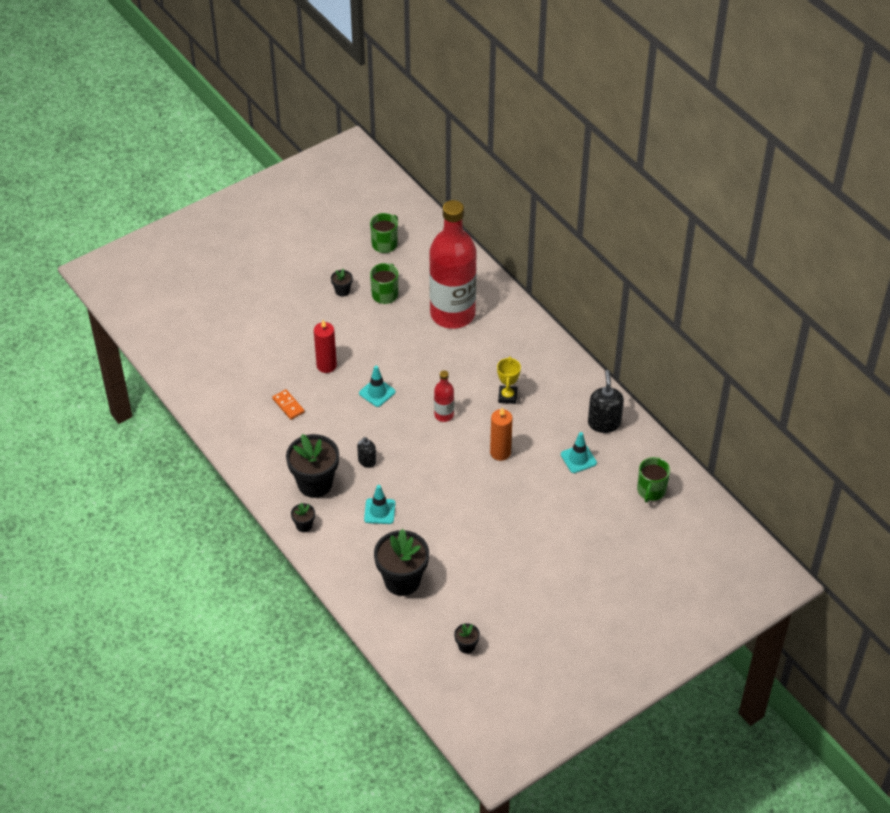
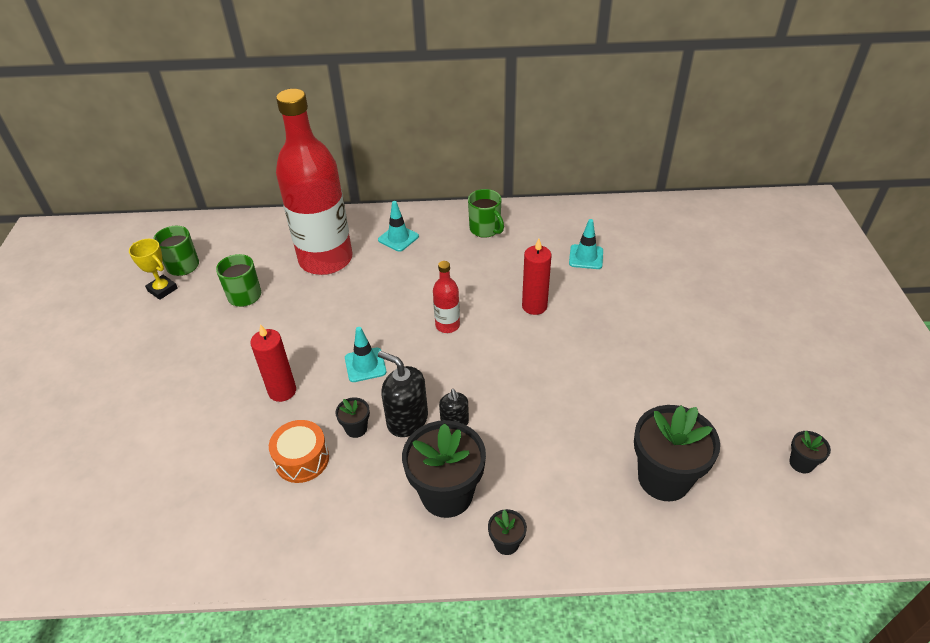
camera: 55 degrees left, 5 degrees down
(288, 405) = (302, 459): orange domino -> orange drum
(342, 291) = (199, 326): black flower pot -> black flower pot (356, 428)
(379, 511) = (540, 448): turquoise traffic cone -> turquoise traffic cone (398, 238)
(500, 452) = (534, 306): orange candle -> red candle
(507, 396) = (466, 269): yellow trophy -> yellow trophy (162, 289)
(604, 423) = (555, 223): black soap dispenser -> black soap dispenser (407, 420)
(651, 491) = (659, 230): green mug -> green mug (485, 229)

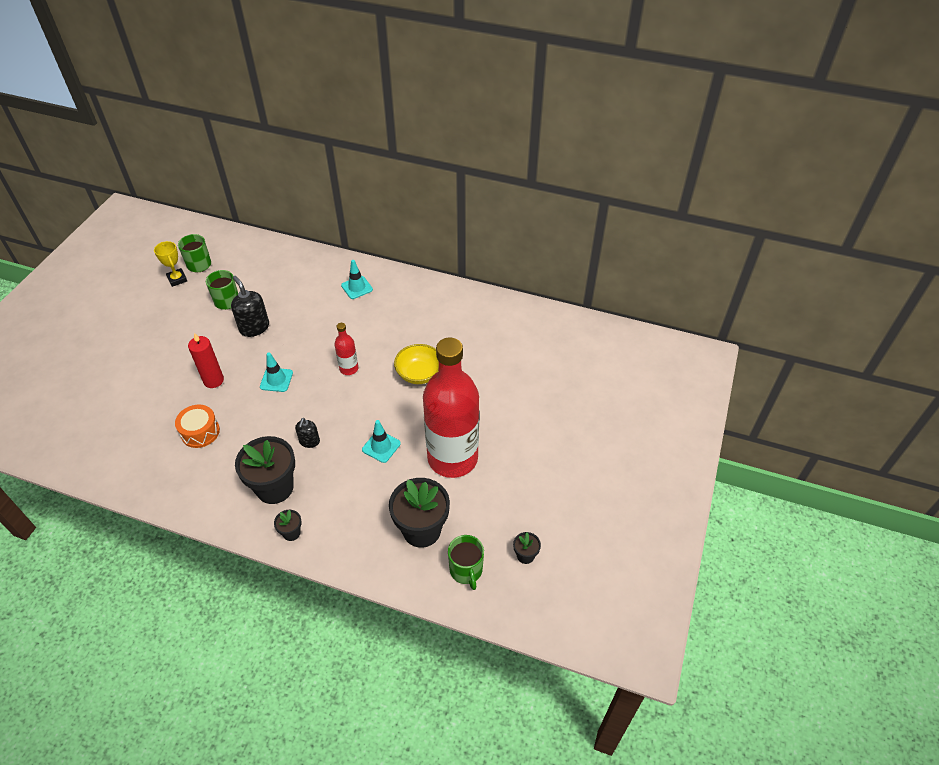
camera: 20 degrees right, 5 degrees up
(326, 259) = (296, 289): red bottle -> red bottle (452, 458)
(356, 428) = (245, 423): black flower pot -> none
(407, 420) = (280, 429): black soap dispenser -> black soap dispenser (254, 327)
(485, 229) = (425, 299): green mug -> green mug (466, 570)
(534, 306) = (419, 374): red candle -> yellow bowl
(586, 257) = (484, 346): turquoise traffic cone -> turquoise traffic cone (381, 446)

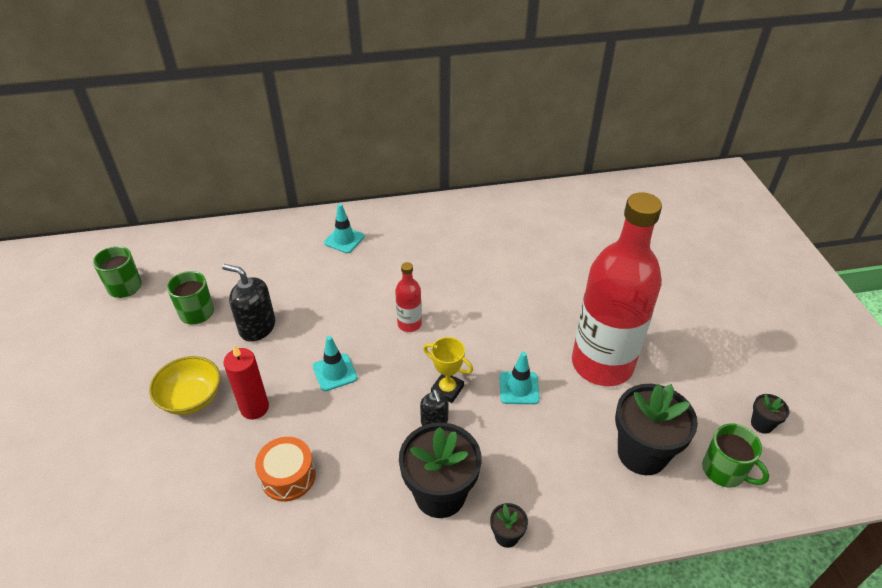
camera: 30 degrees left, 5 degrees down
(177, 279) = (107, 314): yellow trophy -> yellow trophy (447, 389)
(419, 374) = (490, 297): yellow bowl -> yellow bowl (191, 398)

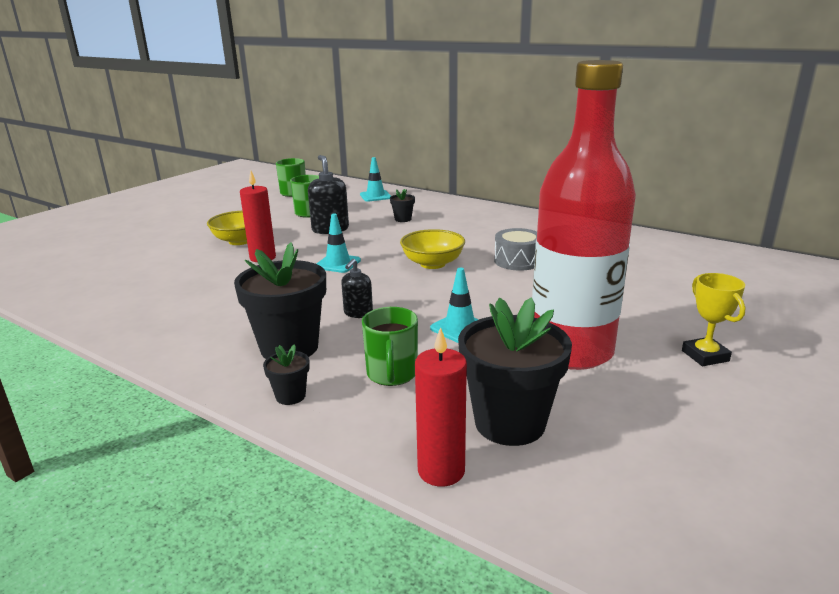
camera: 45 degrees right, 20 degrees down
(288, 476) = (221, 291): orange drum -> none
(344, 240) = (459, 215): turquoise traffic cone -> turquoise traffic cone (375, 196)
(409, 324) = (432, 264): red bottle -> yellow bowl
(447, 389) = (399, 303): yellow trophy -> yellow trophy (705, 356)
(464, 282) = (517, 261): none -> grey drum
(654, 518) = (441, 471): none -> red candle
(724, 471) = (593, 491): green mug -> green mug (392, 374)
(762, 424) = (719, 488): black flower pot -> black flower pot (403, 219)

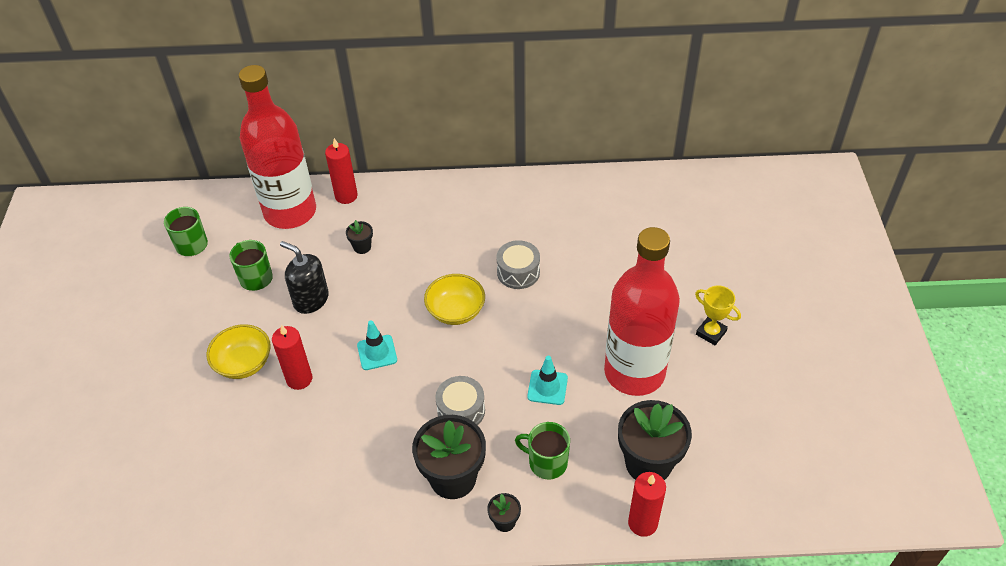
camera: 35 degrees left, 25 degrees up
(358, 313) = (461, 410): black soap dispenser -> grey drum
(375, 196) = (290, 212): turquoise traffic cone -> red bottle
(392, 374) = (546, 462): green mug -> green mug turned 150 degrees clockwise
(424, 199) = (346, 196): none -> red candle

